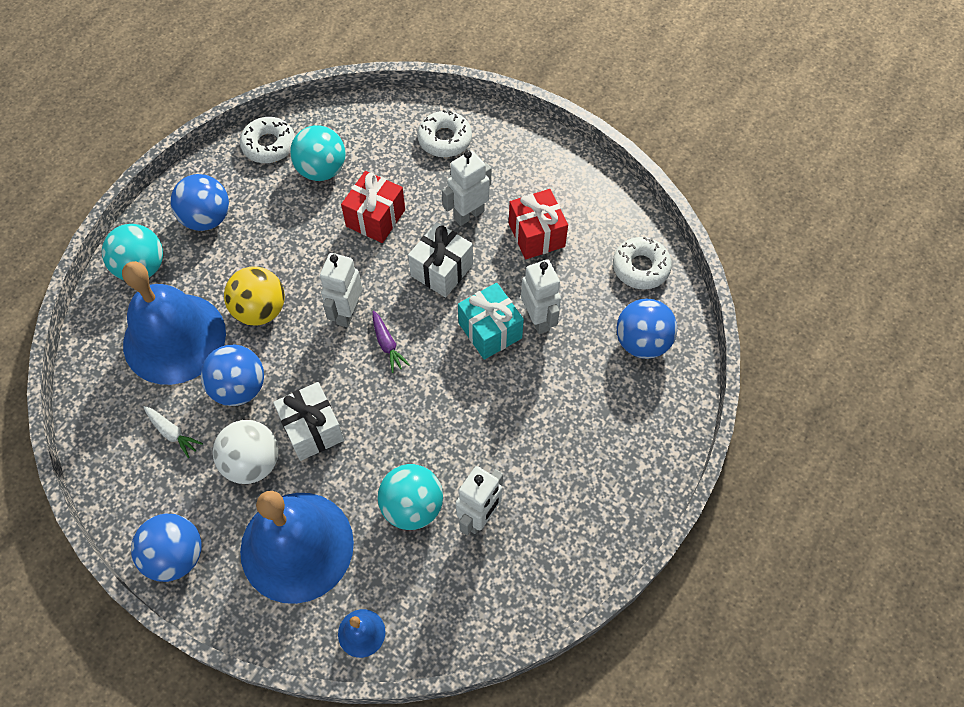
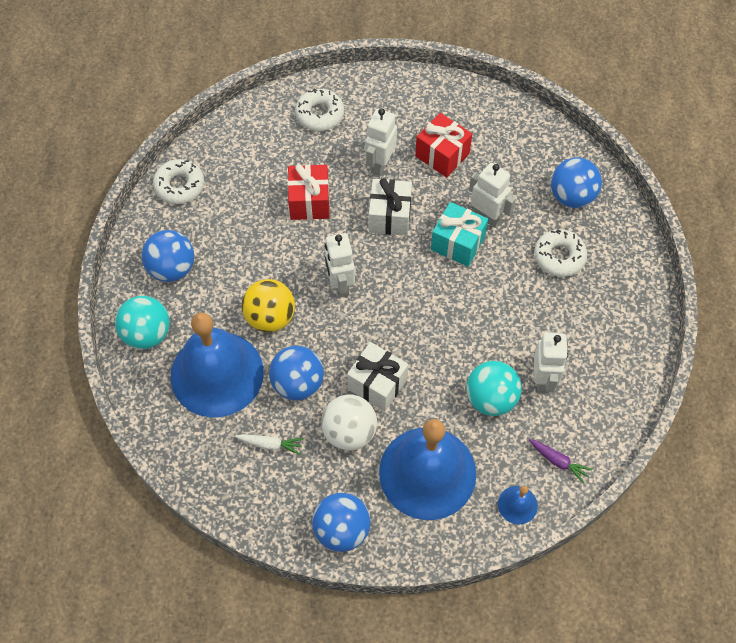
camera: 30 degrees left, 0 degrees up
(322, 170) = (238, 185): turquoise ball -> none
(387, 344) = (388, 293): purple carrot -> purple carrot (558, 461)
(640, 267) = (534, 142): white donut -> white donut (559, 257)

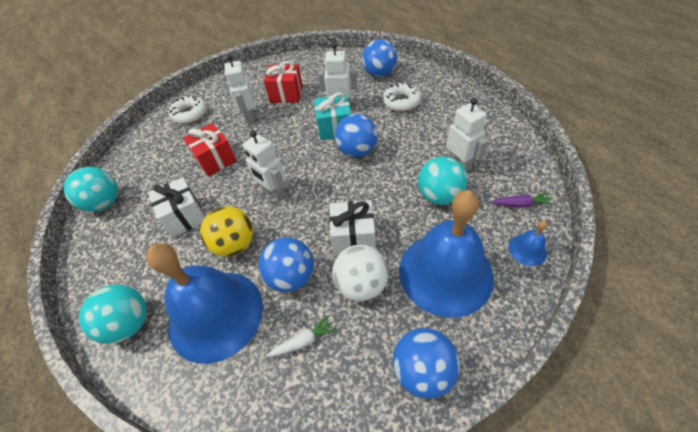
camera: 30 degrees left, 10 degrees down
(172, 268) = (127, 260): blue ball -> blue ball (357, 151)
(179, 186) = (105, 203): white donut -> turquoise ball
(389, 216) = (278, 138): white gift -> white gift (185, 216)

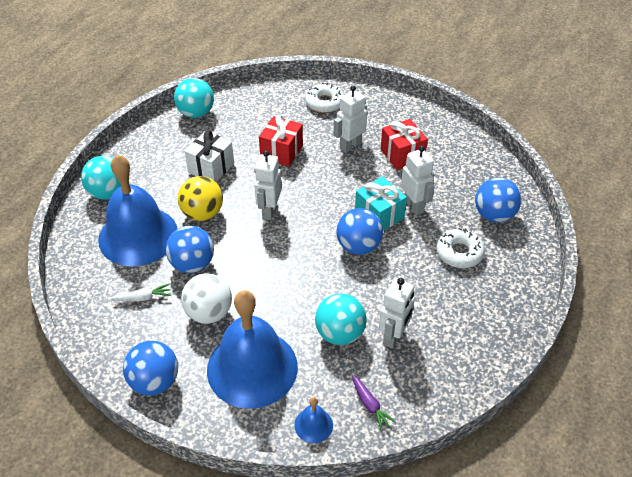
camera: 55 degrees right, 5 degrees down
(303, 341) = (143, 298): white carrot -> white carrot turned 45 degrees counterclockwise
(353, 237) = (253, 288): white gift -> none

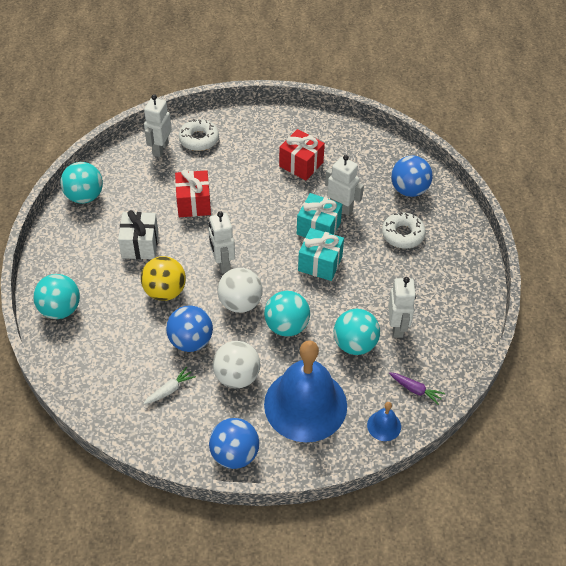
camera: 30 degrees left, 5 degrees up
(138, 235) = (121, 337): blue bell -> none
(260, 250) = (240, 303): none -> white ball
(287, 288) = (286, 326): none -> turquoise ball
(350, 146) = (250, 173): white robot -> white robot (160, 149)
(358, 246) = (320, 263): blue ball -> turquoise gift

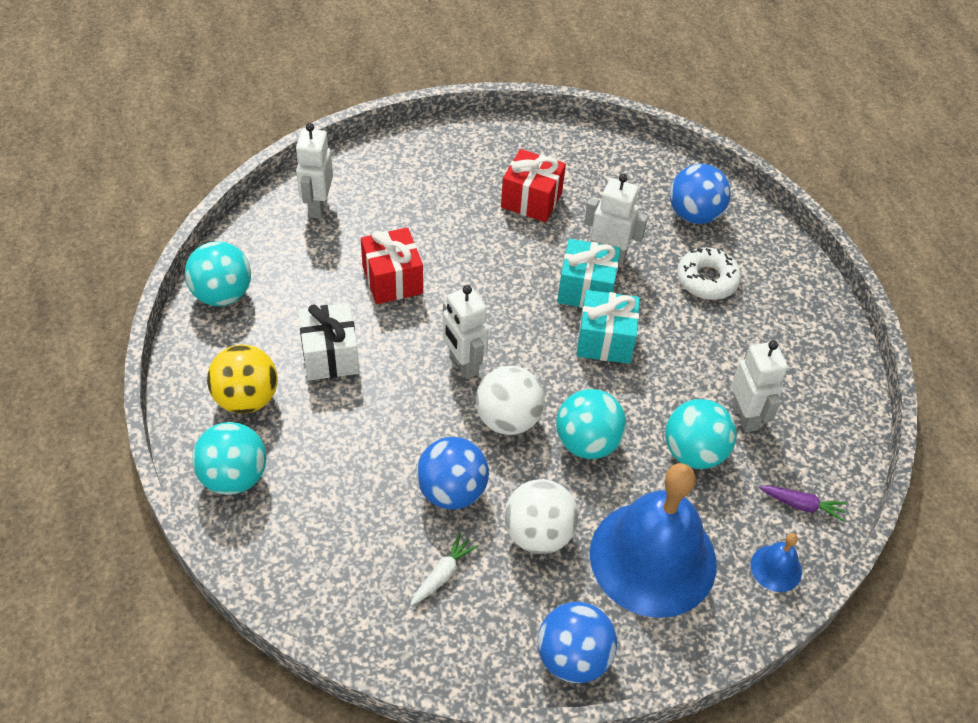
camera: 15 degrees left, 0 degrees up
(165, 291) = (389, 421): yellow ball -> yellow ball (246, 398)
(199, 139) = (371, 184): white donut -> none

